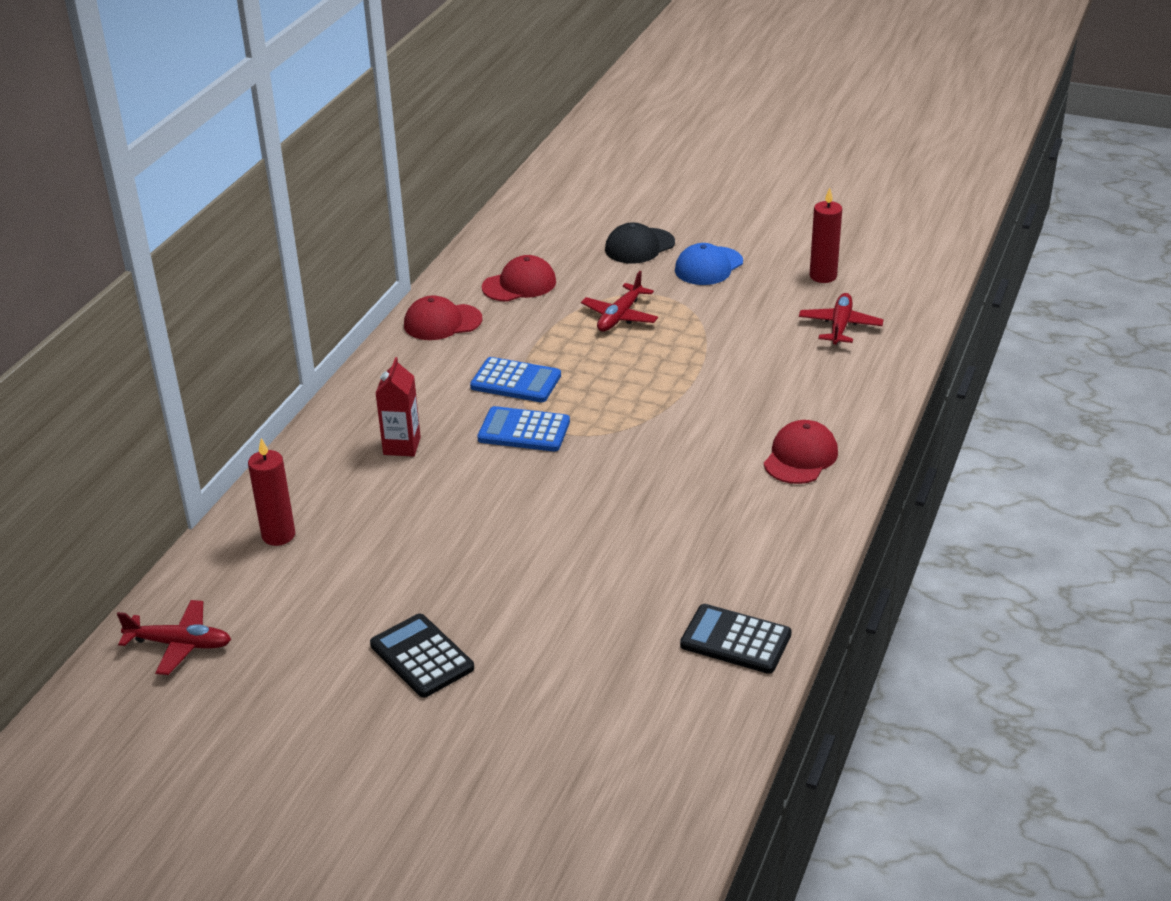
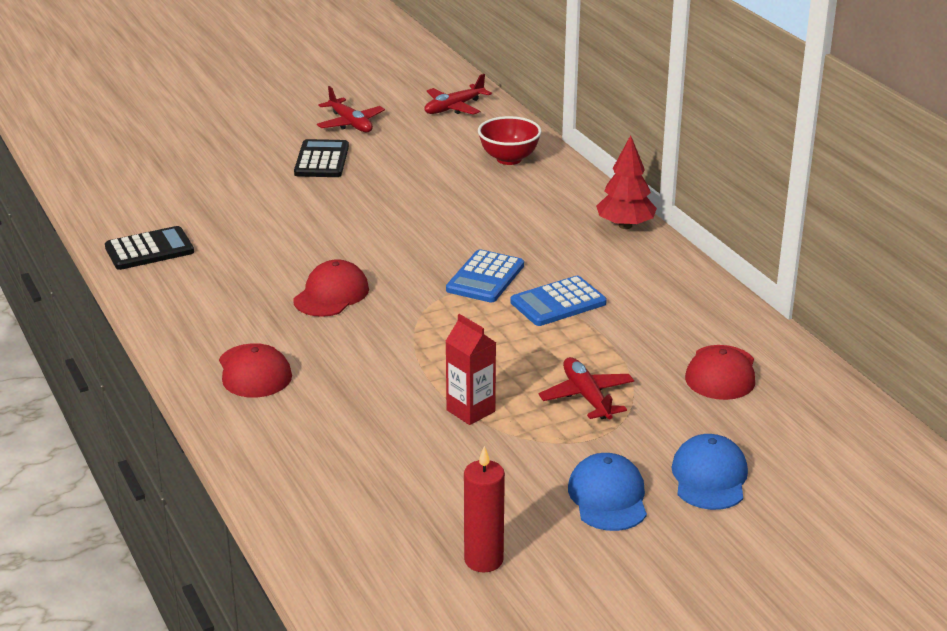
camera: 130 degrees right, 5 degrees down
(278, 535) = (509, 159): red candle -> red bowl
(346, 409) = (625, 225): none -> red tree
(402, 446) = (542, 228): red carton -> red carton (470, 411)
(422, 656) = (321, 160): black calculator -> black calculator turned 90 degrees counterclockwise
(442, 322) = (703, 309): red cap -> red cap (331, 294)
(524, 431) = (485, 278): blue calculator -> blue calculator turned 150 degrees clockwise
(639, 246) = (709, 477): black cap -> blue cap
(840, 326) = (383, 509): red plane -> red plane (350, 123)

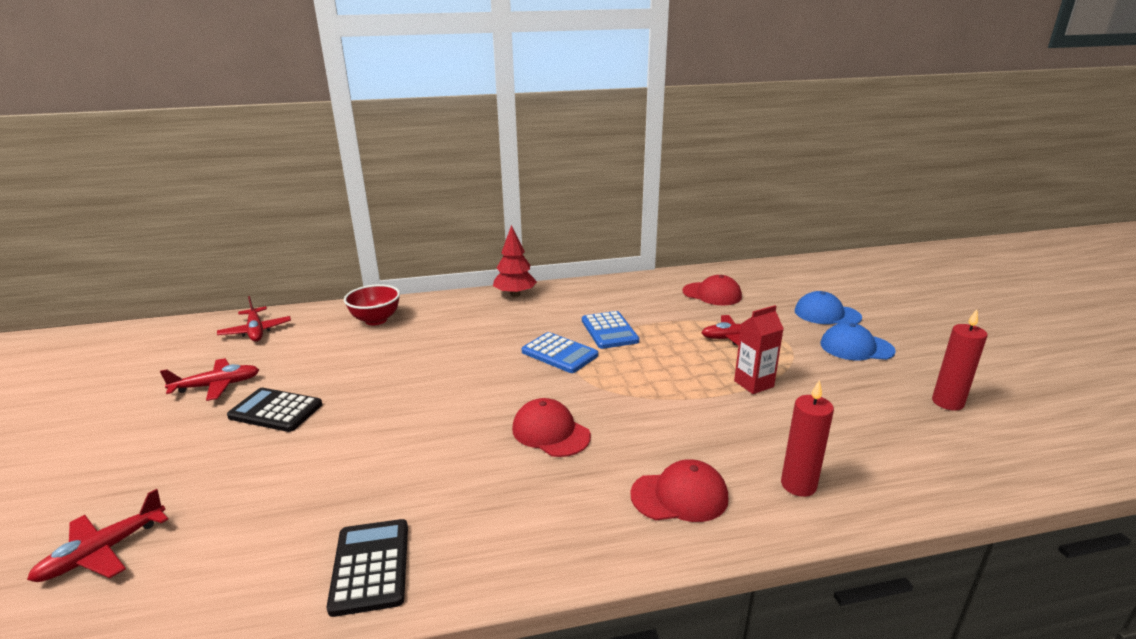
camera: 75 degrees left, 5 degrees down
(148, 156) = (102, 552): none -> red plane
(285, 437) = (798, 485): none -> red candle

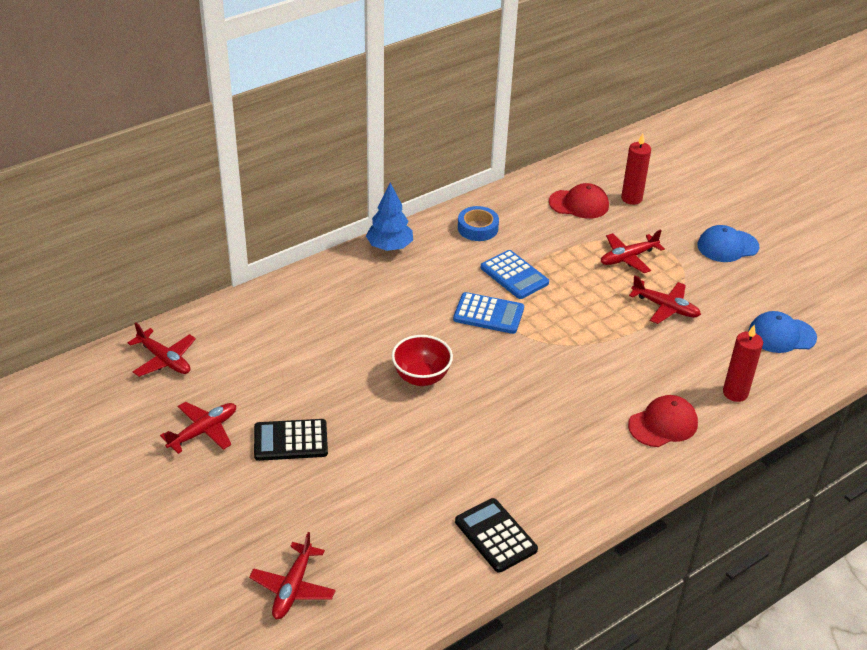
camera: 25 degrees left, 15 degrees up
(376, 320) = (277, 315): red bowl -> red bowl (421, 377)
(515, 294) = (390, 247): red tree -> blue tree
(550, 432) = (539, 397): red cap -> none
(603, 295) = (477, 228): none -> blue tape
(753, 384) = (665, 307): red carton -> red plane
(827, 314) = (690, 209): blue cap -> blue cap (781, 335)
(947, 402) = (809, 290): red candle -> red candle (631, 198)

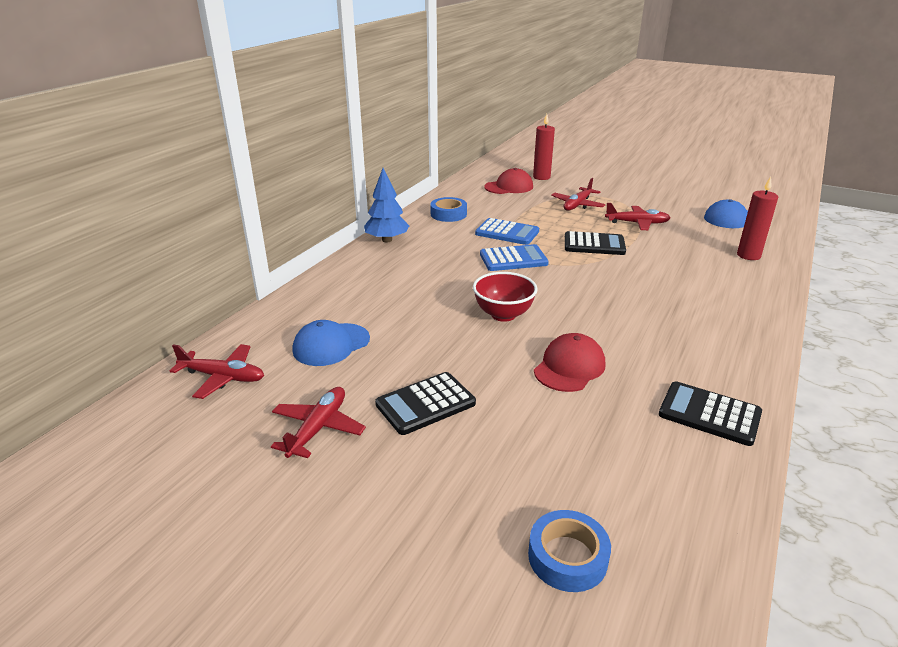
camera: 25 degrees left, 10 degrees down
(293, 588) = (567, 557): red plane -> blue tape
(587, 322) = (594, 244): none -> black calculator
(663, 424) = (728, 288): red cap -> red cap (569, 367)
(727, 246) = (634, 185): blue cap -> blue cap (331, 345)

